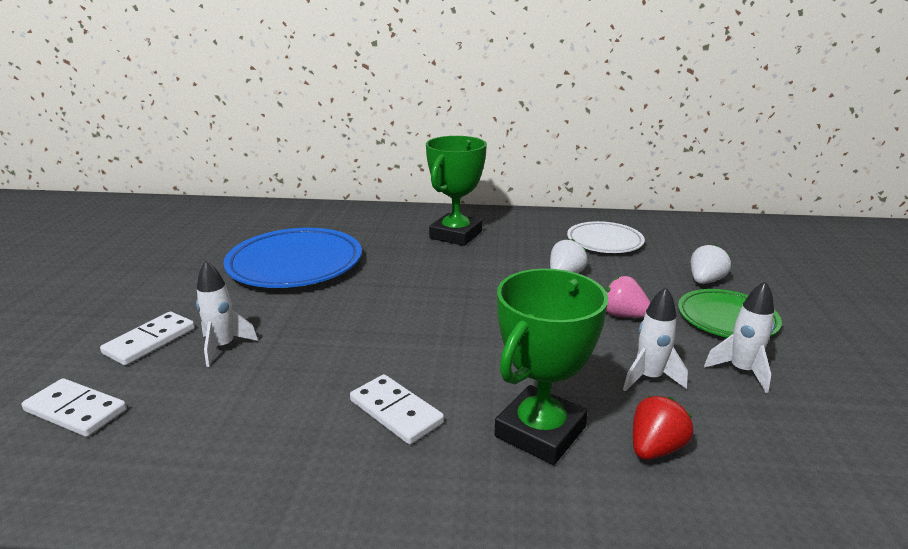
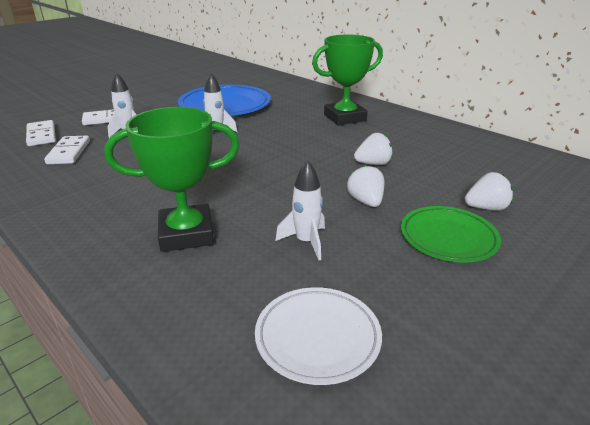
camera: 40 degrees right, 5 degrees up
(396, 412) = (141, 190): white domino -> white domino (69, 152)
(604, 242) = (450, 154): white plate -> white plate (317, 337)
(623, 315) = (366, 201): pink strawberry -> white strawberry
(655, 448) = (229, 277): red strawberry -> none
(741, 371) = (384, 272): white rocket -> white rocket (216, 132)

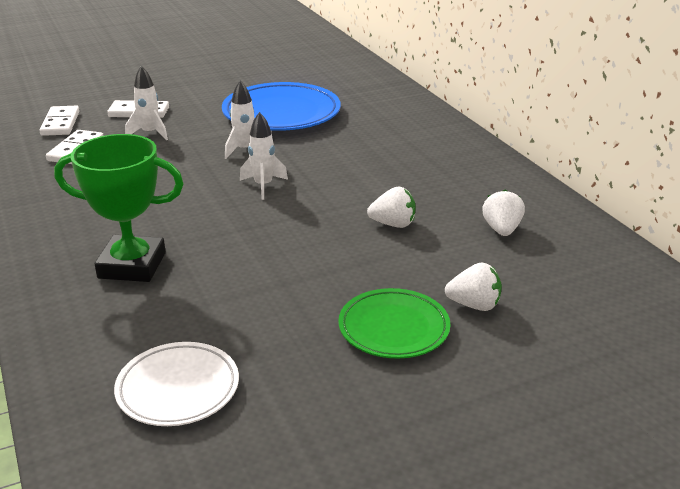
camera: 20 degrees right, 0 degrees up
(306, 242) = (240, 299): white rocket -> white rocket (263, 186)
(344, 118) = (416, 154): green trophy -> none
(366, 201) = (341, 269): white strawberry -> white strawberry (501, 230)

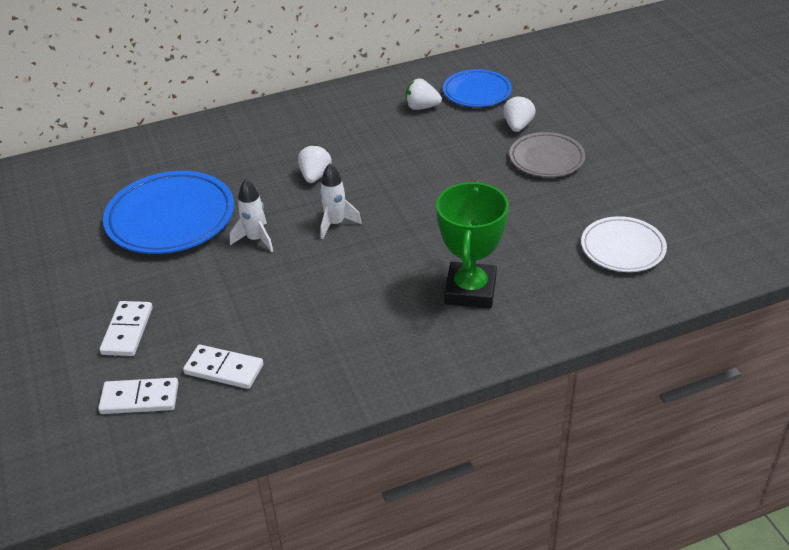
camera: 85 degrees left, 10 degrees up
(150, 133) = (194, 313): white rocket -> none
(393, 224) = (410, 154): white strawberry -> white strawberry (315, 176)
(393, 328) = (546, 159): green plate -> grey plate
(554, 271) = (477, 92): none -> blue plate

